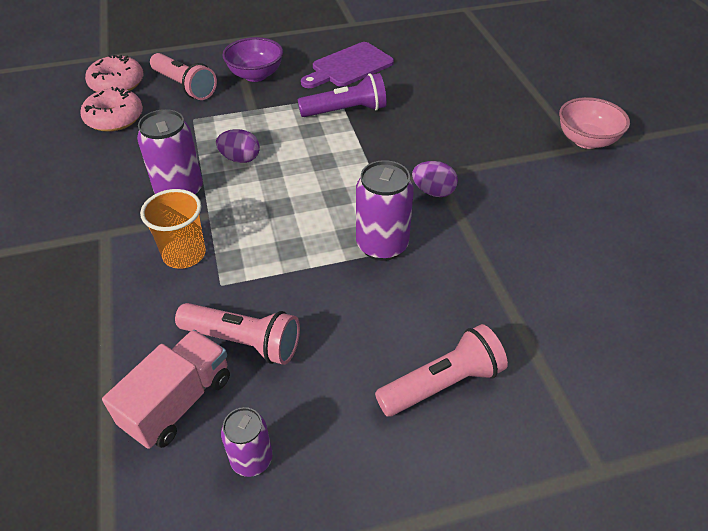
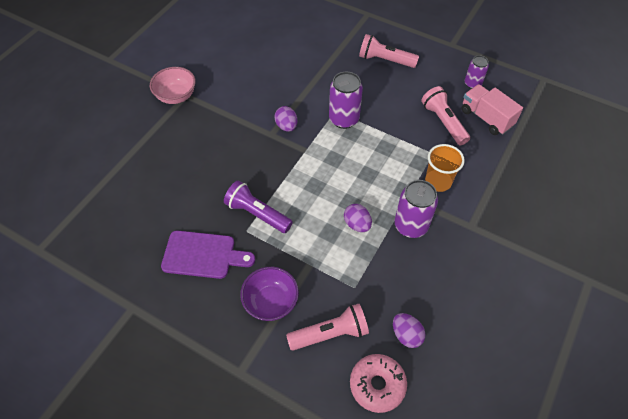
camera: 135 degrees left, 10 degrees up
(114, 118) = (406, 335): pink donut -> purple egg
(178, 402) = (486, 118): pink truck -> pink truck turned 60 degrees clockwise
(185, 86) = (330, 333): pink flashlight -> pink flashlight turned 75 degrees clockwise

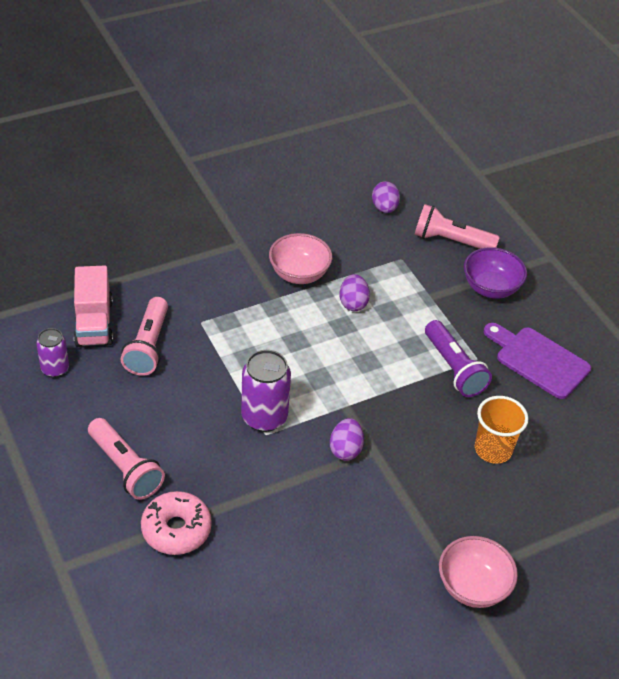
camera: 150 degrees left, 10 degrees down
(377, 385) = (437, 195): pink donut -> pink donut (176, 529)
(411, 225) = (299, 274): purple can -> pink bowl
(438, 181) = (227, 294): orange cup -> orange cup (493, 449)

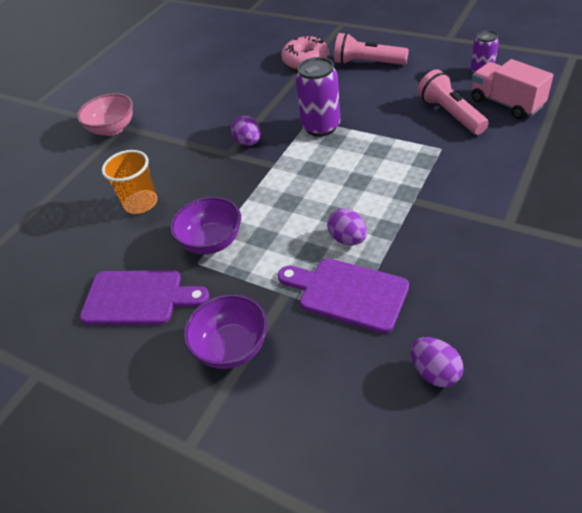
camera: 155 degrees right, 0 degrees up
(299, 274) = (423, 232): pink bowl -> none
(390, 271) = (347, 293): none -> purple cutting board
(451, 241) = (320, 380): pink flashlight -> none
(454, 368) = (212, 241): purple flashlight -> purple bowl

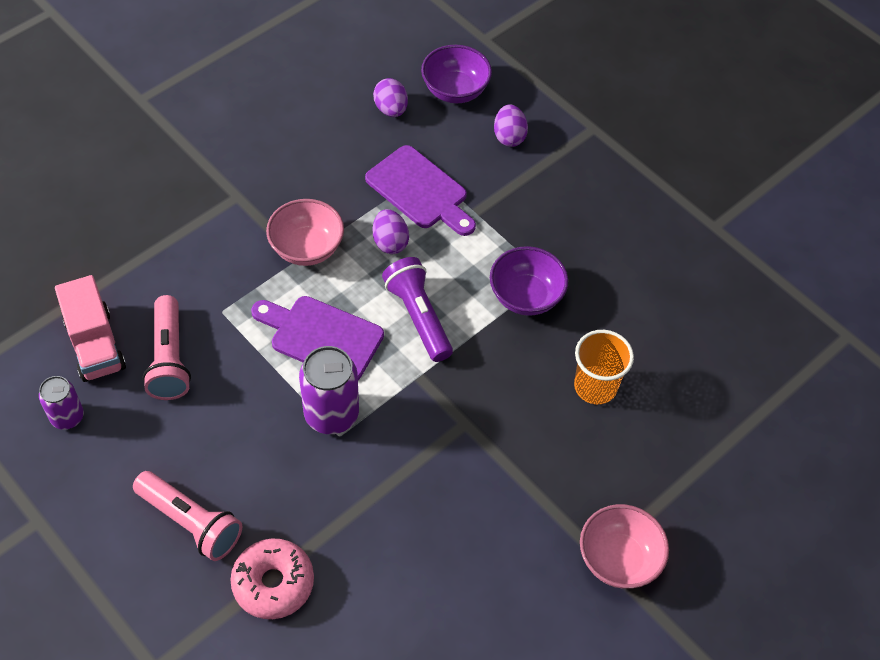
camera: 170 degrees left, 10 degrees up
(138, 297) = (614, 263): purple cutting board -> purple cutting board (321, 337)
(232, 347) = (538, 184): purple bowl -> purple bowl (455, 90)
(248, 142) = (434, 430): purple egg -> purple egg (509, 137)
(293, 197) = (418, 317): none -> purple flashlight
(414, 208) = (307, 248): none -> pink bowl

